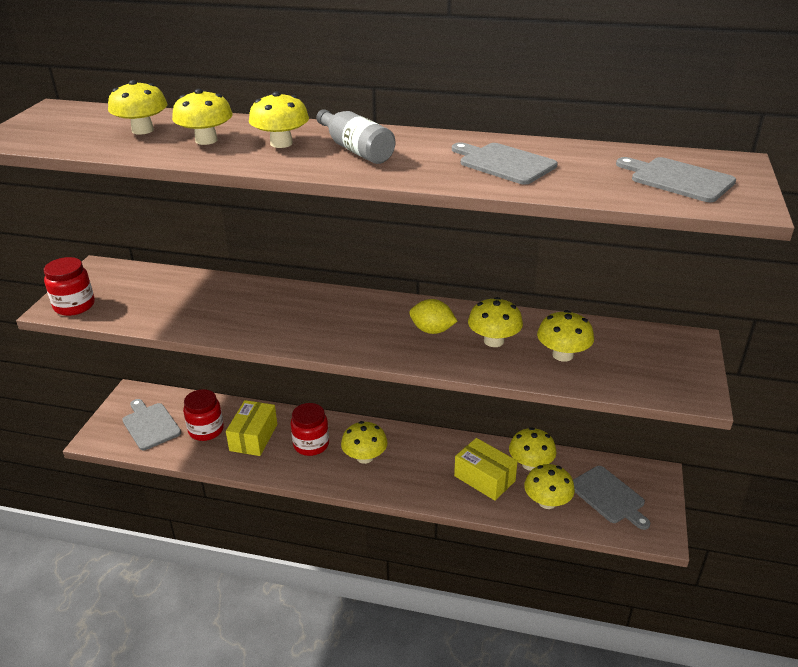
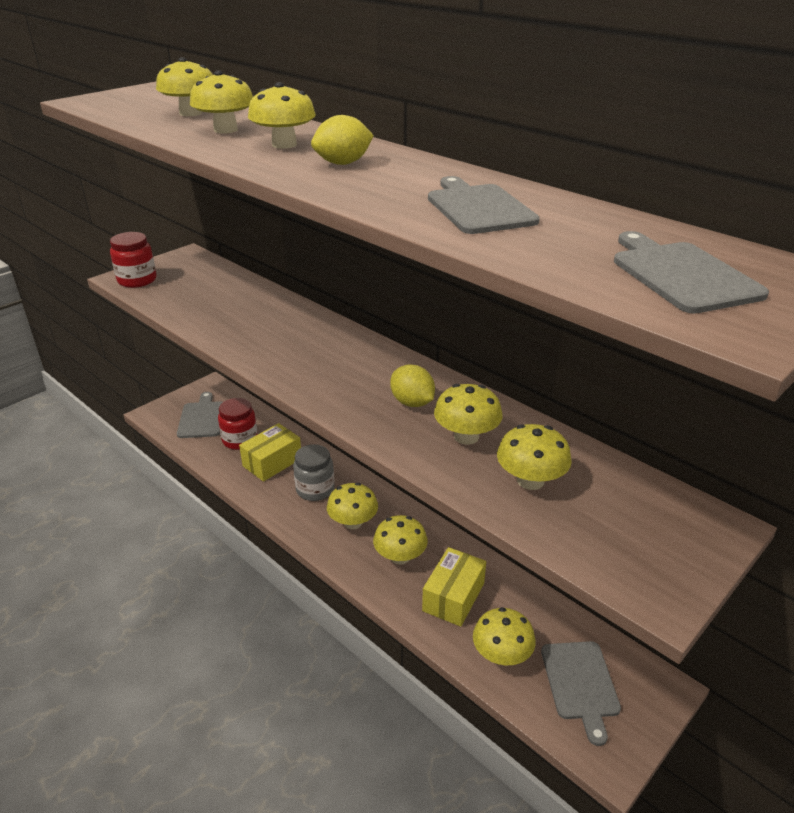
camera: 30 degrees right, 0 degrees up
(311, 444) = (315, 489): red jar -> grey jar
(356, 150) = (343, 163): grey bottle -> yellow lemon
(484, 478) = (453, 597): yellow box -> yellow box turned 45 degrees clockwise
(530, 464) = (516, 604): yellow mushroom -> yellow mushroom (400, 556)

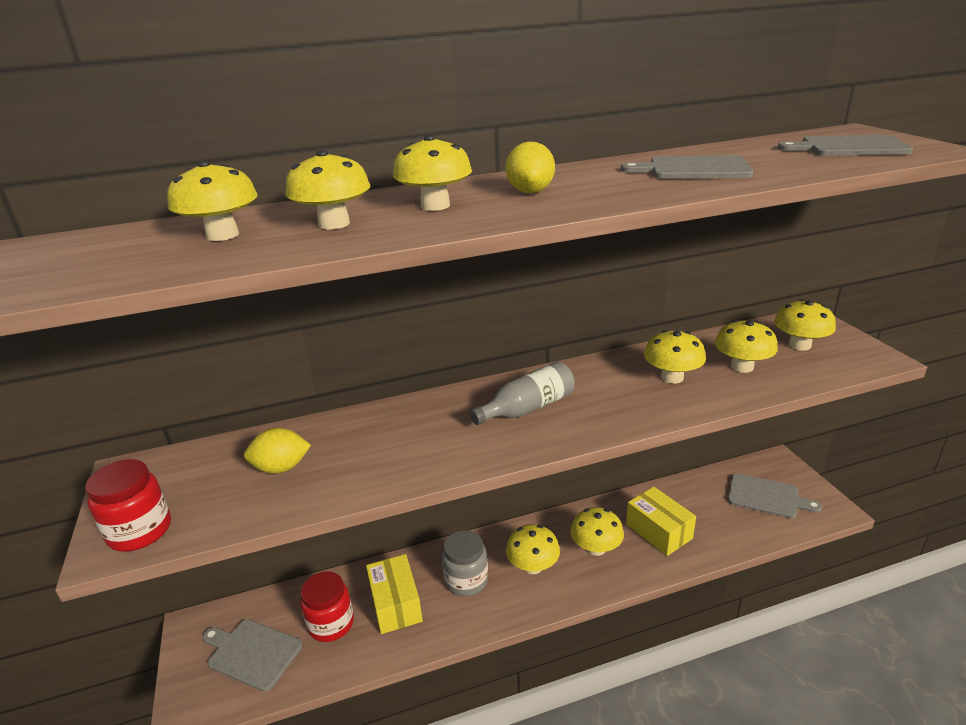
camera: 60 degrees left, 5 degrees down
(350, 370) = (527, 408): none -> grey bottle
(412, 402) = (607, 389): yellow lemon -> yellow lemon (281, 468)
(501, 654) = (728, 526): yellow mushroom -> yellow mushroom (799, 345)

